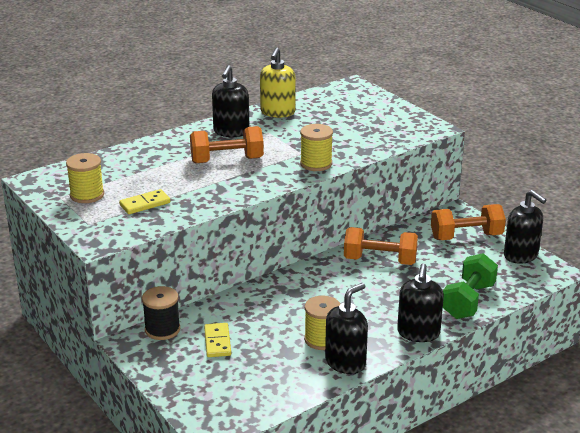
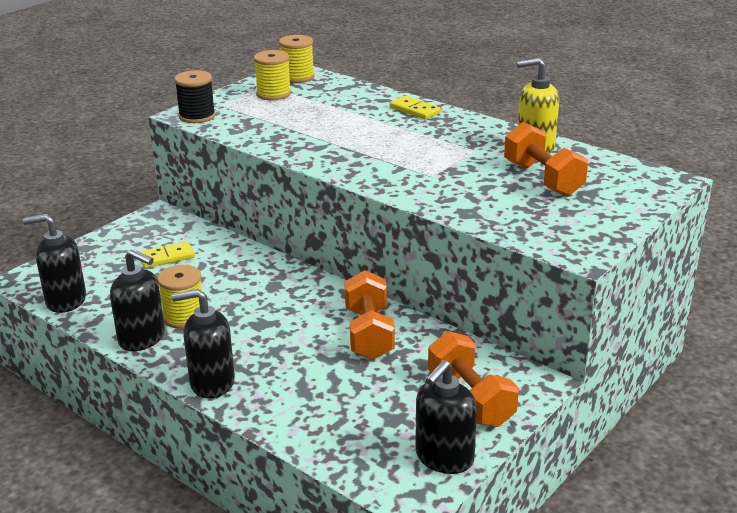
camera: 75 degrees right, 0 degrees up
(145, 204) = (267, 119): yellow domino -> yellow domino (415, 110)
(162, 329) = (182, 226): black spool -> black spool (197, 116)
(227, 160) = (385, 140): orange dumbbell -> orange dumbbell (543, 179)
(231, 132) = (459, 131): black soap dispenser -> black soap dispenser (65, 300)
(316, 164) = (409, 187): yellow spool -> yellow spool (297, 77)
(468, 301) = (299, 417): green dumbbell -> none

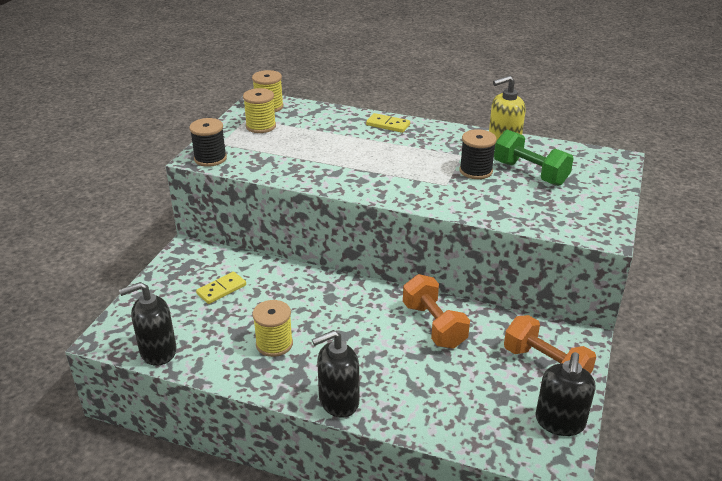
camera: 20 degrees left, 5 degrees up
(142, 338) = (251, 373): black soap dispenser -> none
(478, 168) = (475, 171): none -> black spool
(543, 179) = (530, 173): orange dumbbell -> green dumbbell

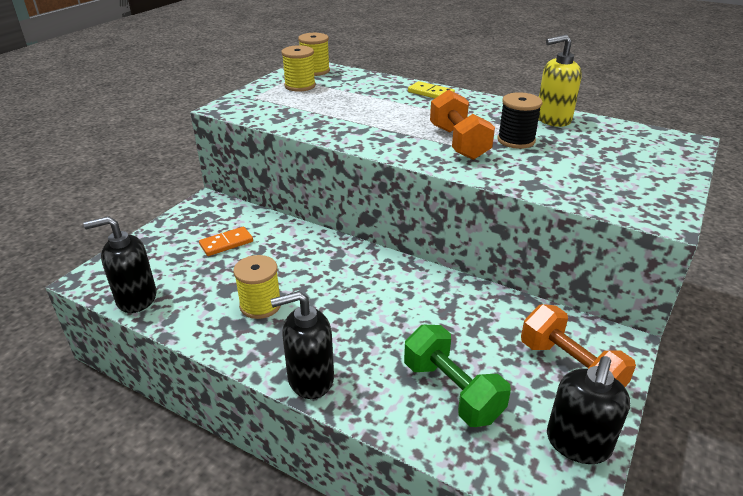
camera: 10 degrees right, 0 degrees up
(210, 158) = (237, 109): black spool -> none
(221, 289) = (226, 243): yellow domino -> orange domino
(434, 325) = (444, 306): orange dumbbell -> orange dumbbell (458, 143)
(530, 173) = (579, 147): green dumbbell -> green dumbbell (452, 391)

